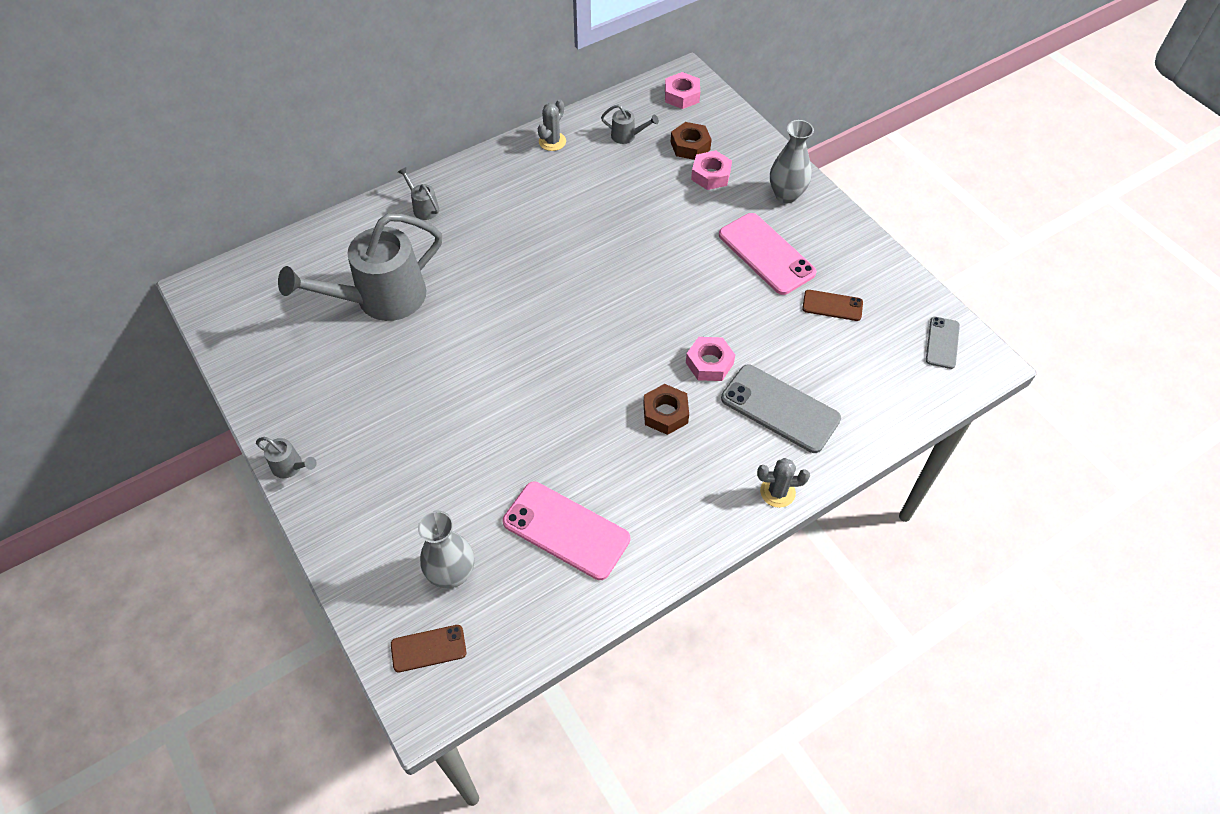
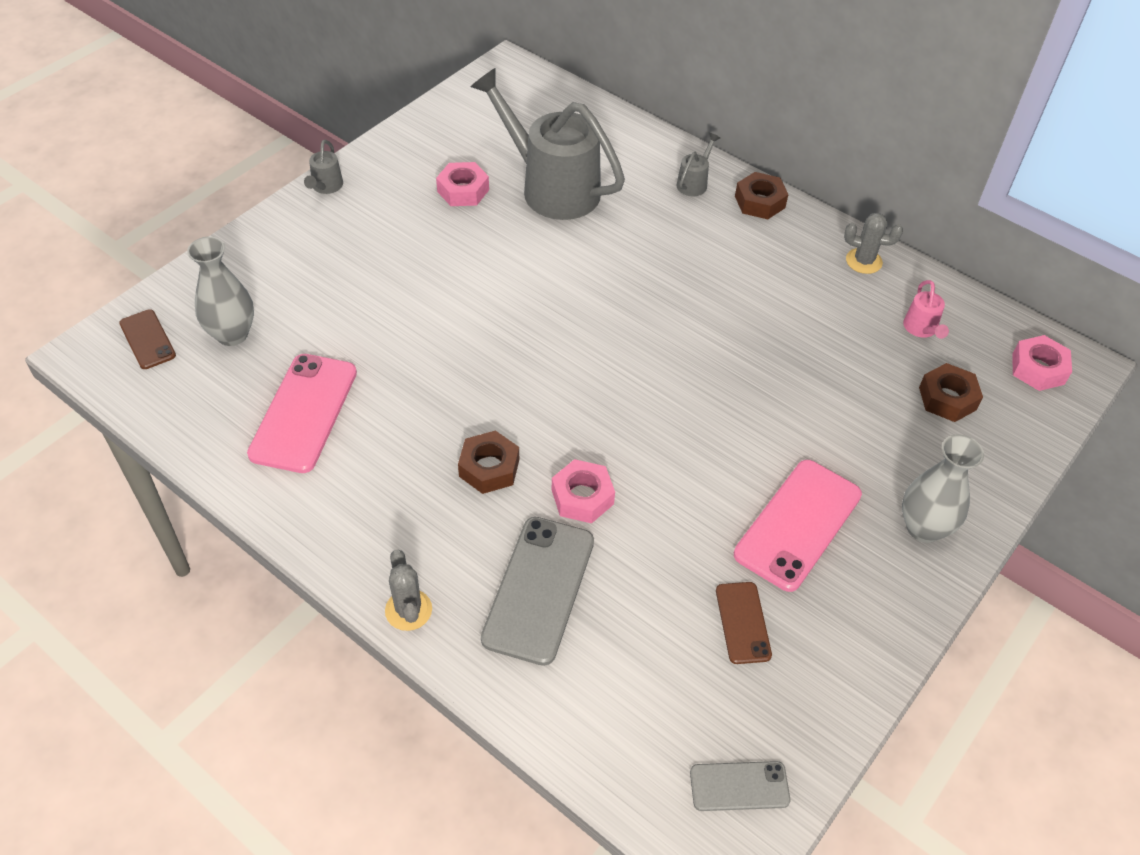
camera: 70 degrees right, 5 degrees down
(464, 176) = (760, 202): none -> brown nut
(627, 136) = (921, 329): grey watering can -> pink watering can
(710, 175) = (907, 432): pink nut -> pink nut (463, 190)

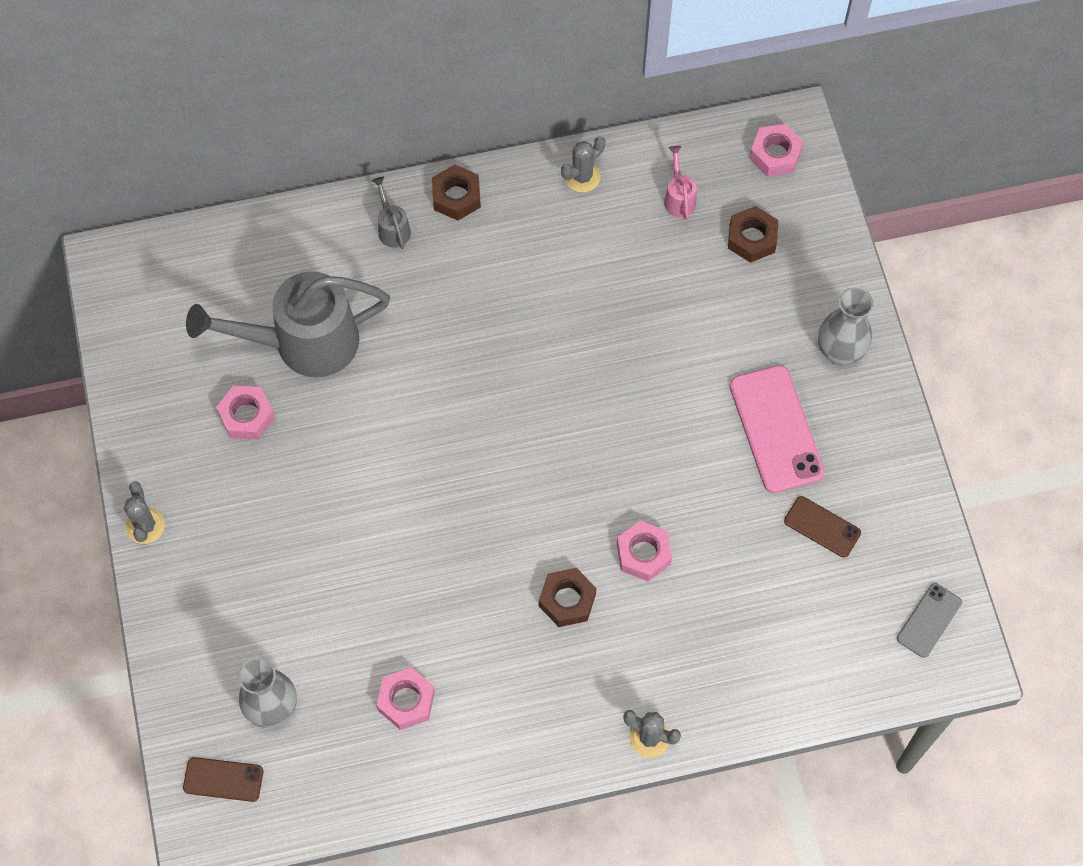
camera: 50 degrees left, 15 degrees up
(304, 413) = (406, 701): pink phone -> pink nut
(326, 187) = (145, 526): grey watering can -> grey cactus
(539, 589) = (698, 639): grey phone -> none
(921, 329) = (679, 198): pink watering can -> pink watering can turned 135 degrees counterclockwise

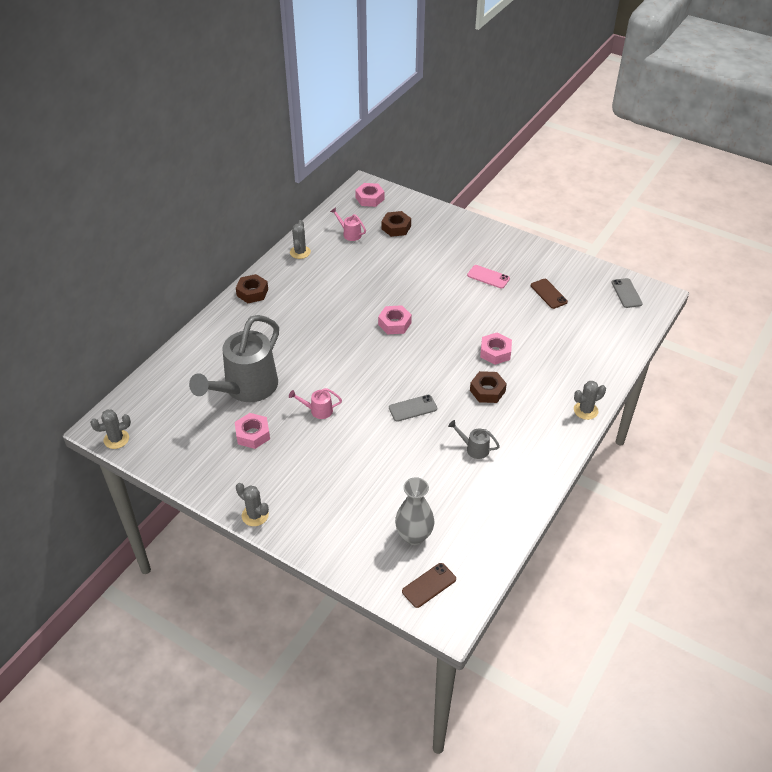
camera: 45 degrees left, 20 degrees down
(106, 292) = (116, 439): none -> grey cactus
(347, 447) = (318, 410): none -> pink watering can
(392, 228) = (236, 321): grey watering can -> grey watering can (474, 448)
(406, 701) = (470, 481): pink nut -> pink nut (394, 324)
(454, 543) = (413, 408): none -> grey phone
(776, 429) = (488, 277): pink phone -> pink phone, size x0.55
(822, 527) = (548, 294): brown phone -> brown phone turned 75 degrees clockwise
(840, 352) = (477, 238): grey vase -> none

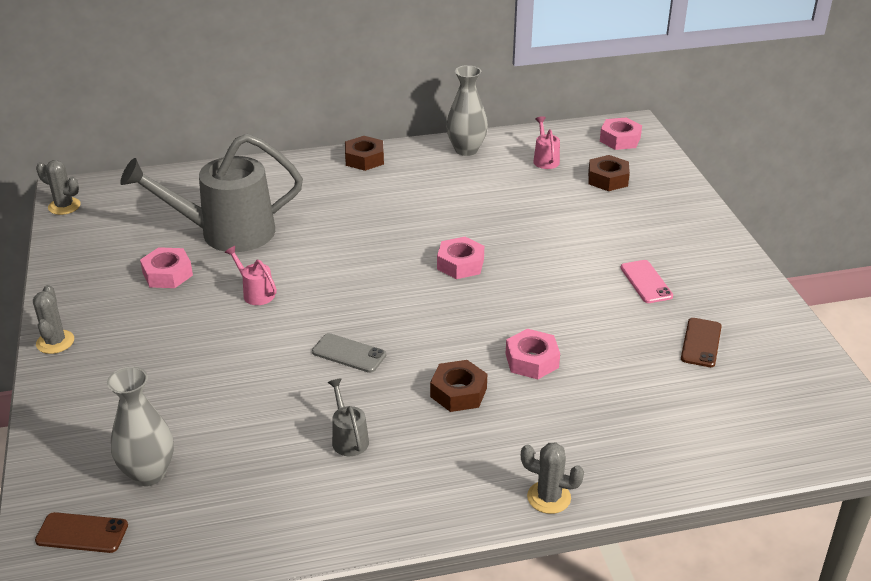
camera: 45 degrees right, 10 degrees down
(300, 252) = (466, 150): grey cactus -> grey vase
(626, 293) = (822, 407): grey phone -> none

